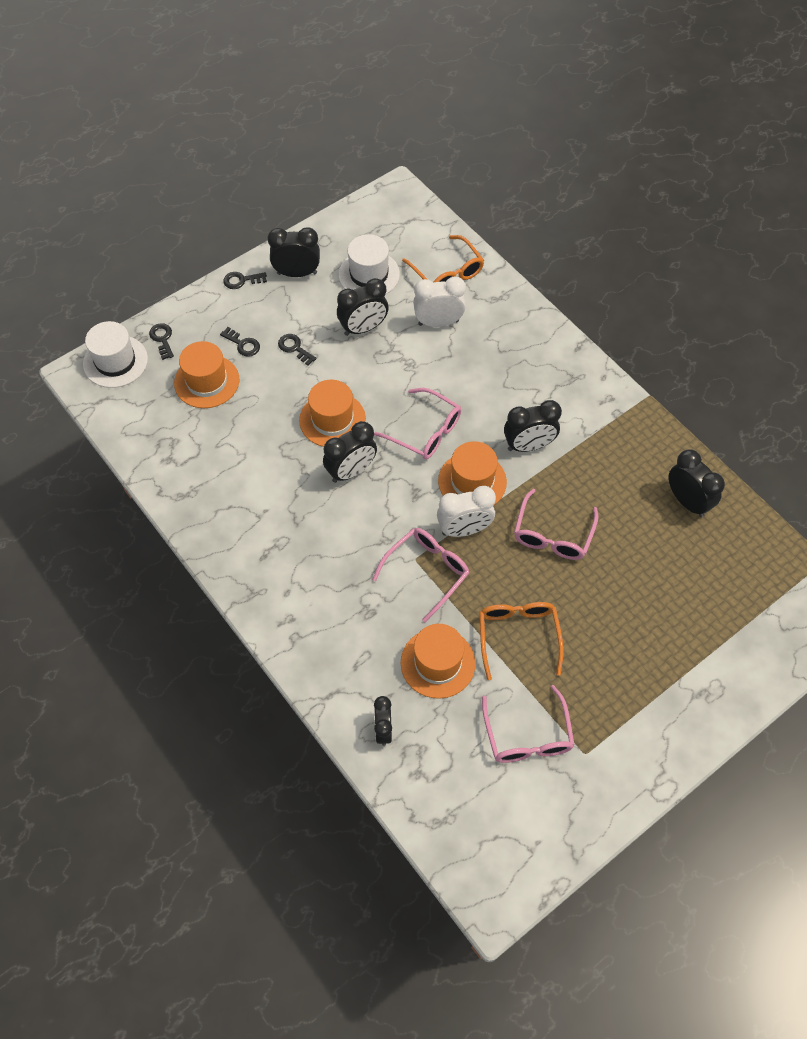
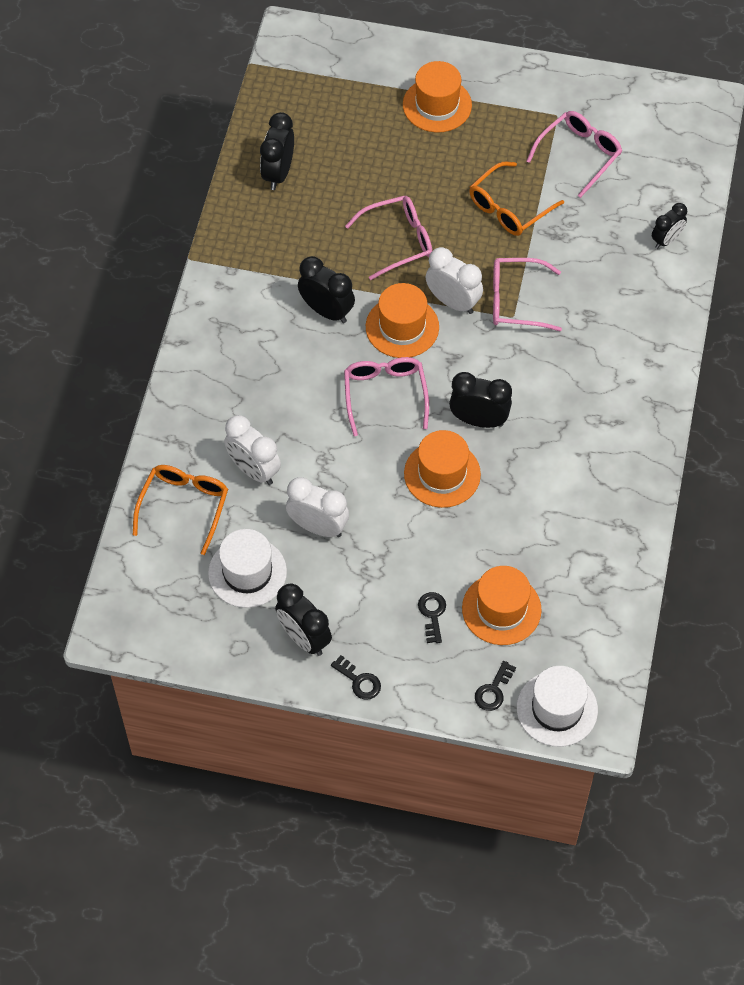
camera: 130 degrees left, 0 degrees up
(294, 348) = (395, 566): black key -> none
(363, 328) = (318, 527): black clock -> white clock
(437, 663) = (582, 242): orange hat -> orange hat (437, 105)

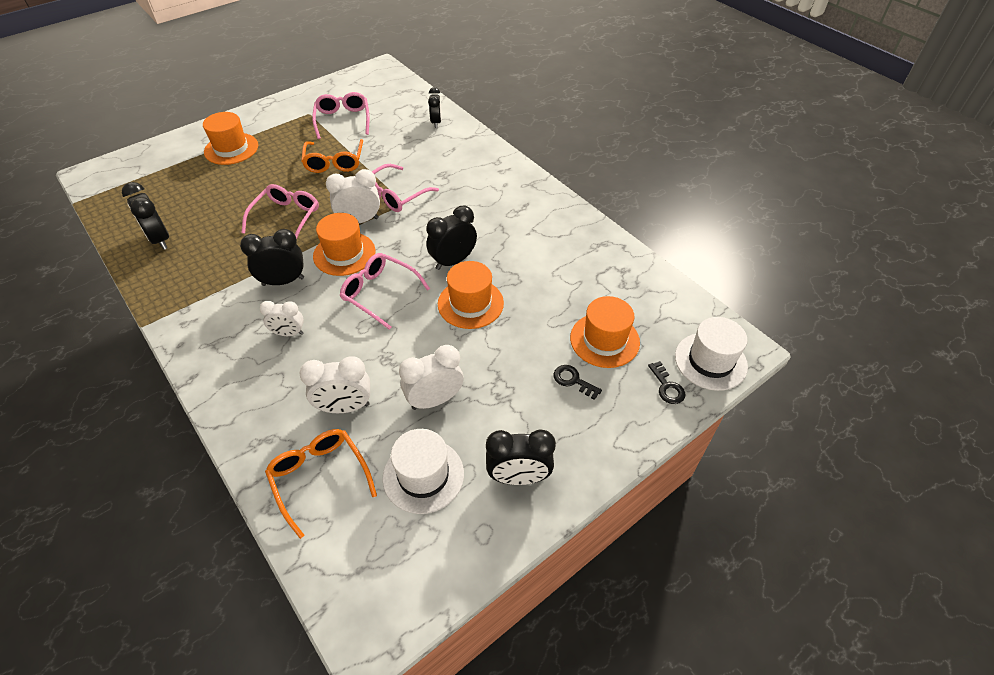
camera: 50 degrees left, 10 degrees down
(281, 367) = (289, 333): none -> white clock
(359, 681) = (590, 466): black key -> none

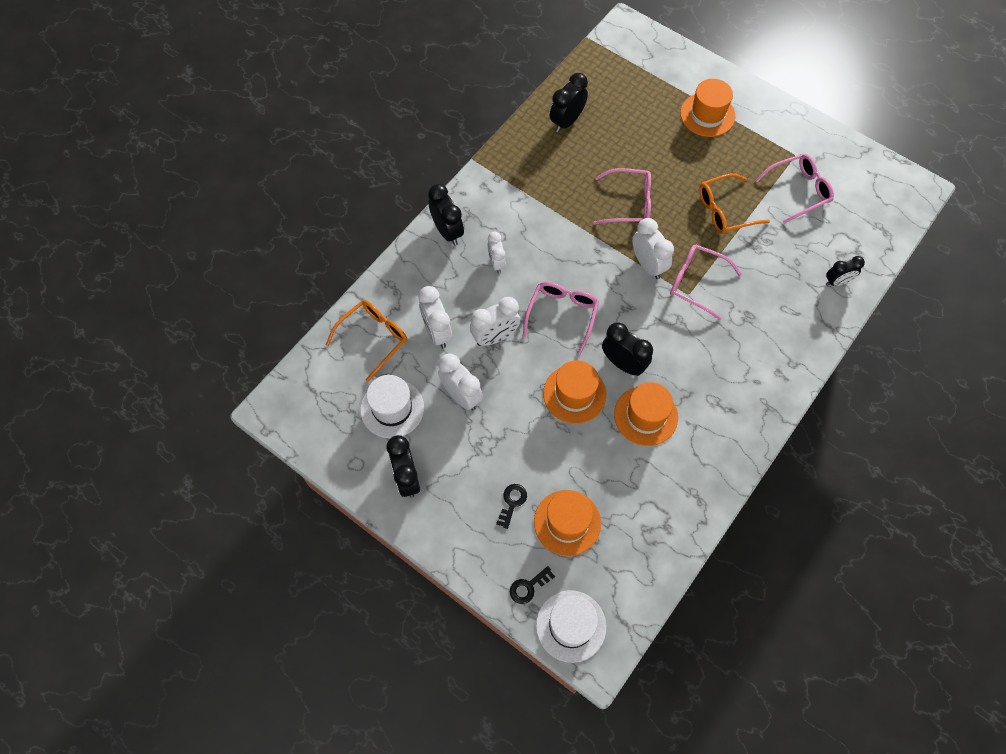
camera: 75 degrees right, 15 degrees up
(283, 281) = (551, 234): black clock -> black clock (447, 231)
(344, 253) = (600, 268): orange hat -> orange hat (646, 415)
(377, 354) = (495, 337): none -> white clock

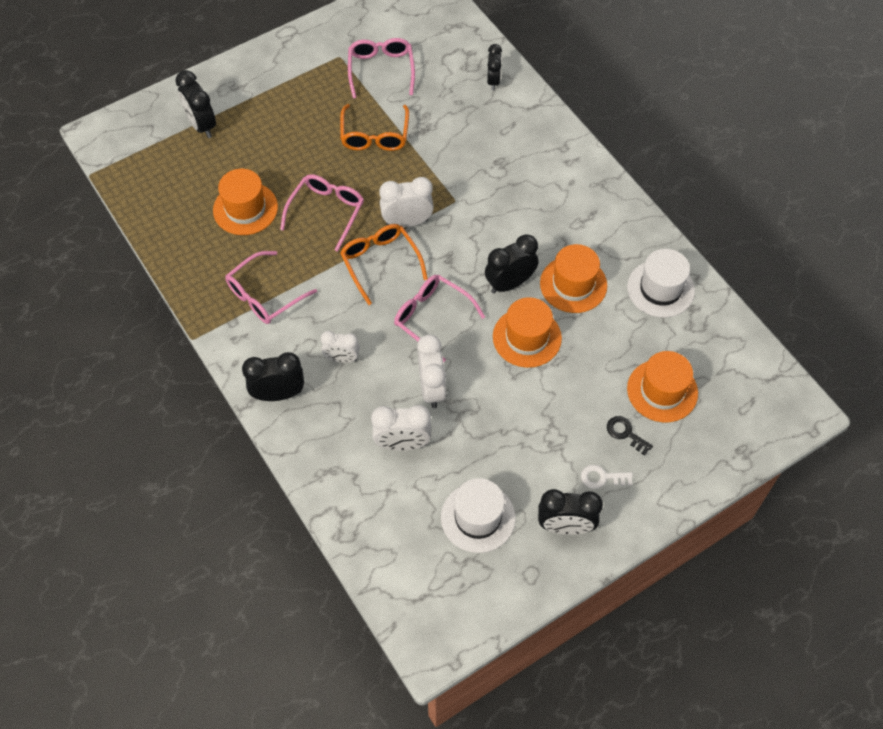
camera: 70 degrees left, 5 degrees down
(374, 338) = (383, 511): orange glasses -> orange glasses (380, 262)
(461, 395) = (489, 443): white clock -> none
(462, 495) = (602, 477): none -> white key
(528, 587) = (718, 447): black key -> none
(566, 121) = (193, 231): black clock -> black clock (201, 125)
(571, 626) = (766, 423): white hat -> white hat (660, 289)
(696, 283) = (445, 190): pink glasses -> pink glasses (264, 296)
(707, 115) = (253, 107): orange hat -> orange hat (245, 208)

